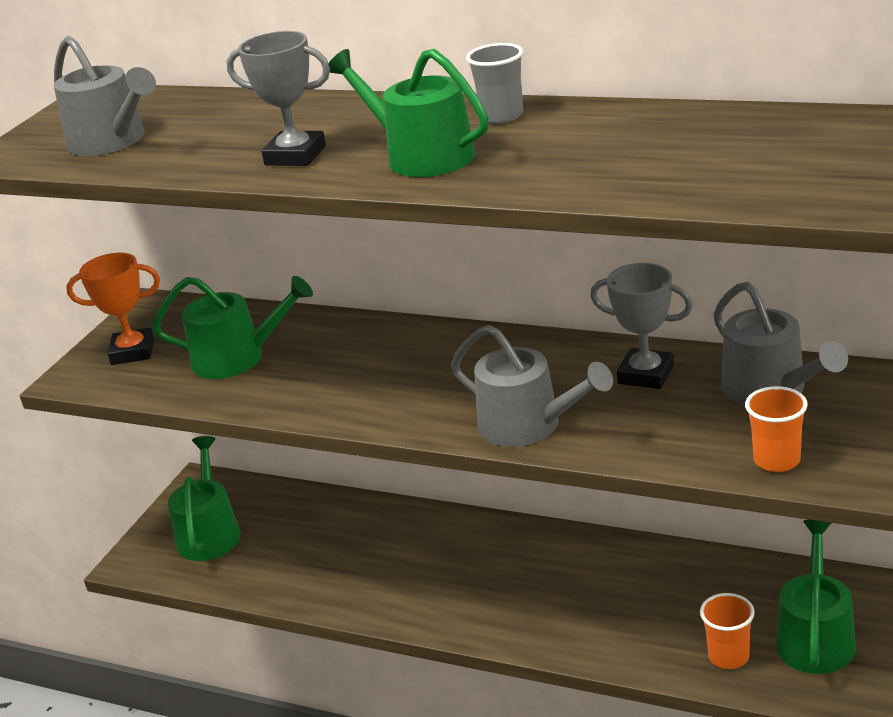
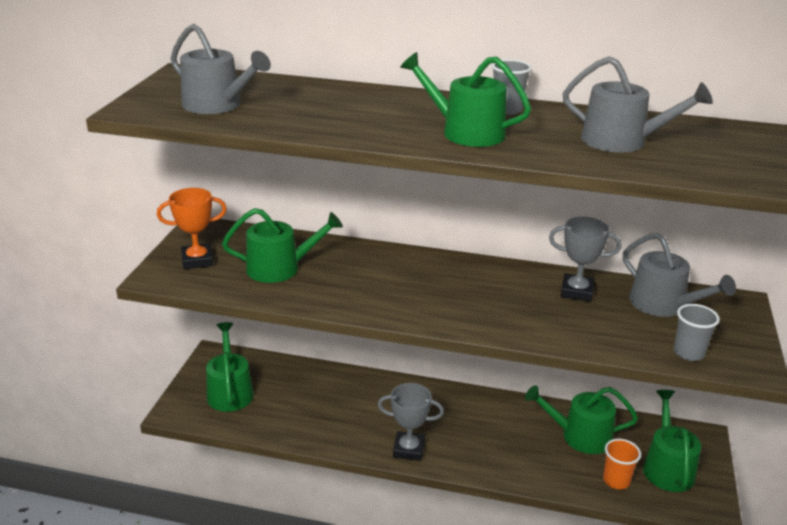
camera: 15 degrees left, 0 degrees up
(295, 156) = (369, 125): grey trophy -> grey trophy (408, 449)
(528, 425) = (511, 324): grey watering can -> grey watering can (621, 141)
(694, 591) = (580, 436): none -> green watering can
(777, 460) = (688, 353): orange cup -> grey cup

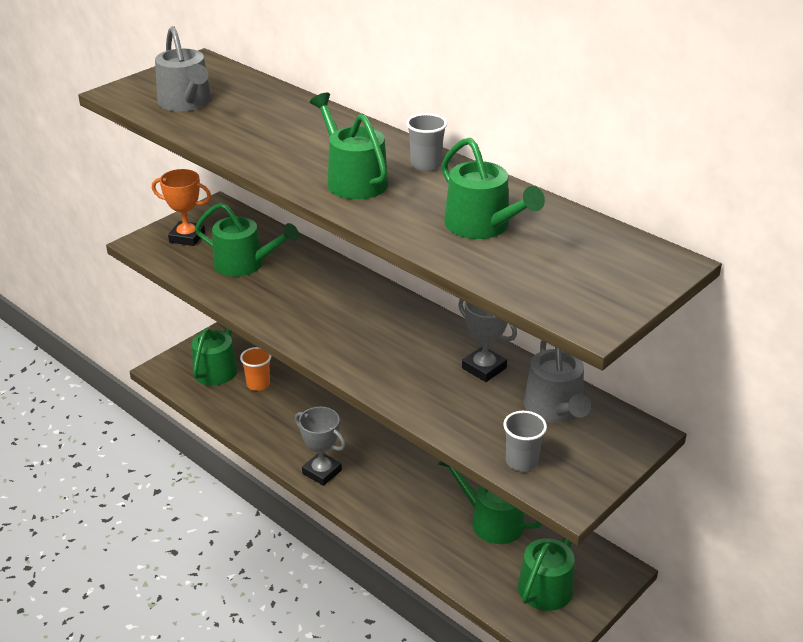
camera: 30 degrees right, 5 degrees up
(616, 480) = (485, 574): orange cup -> orange cup (258, 384)
(621, 141) = (482, 226): grey watering can -> green watering can

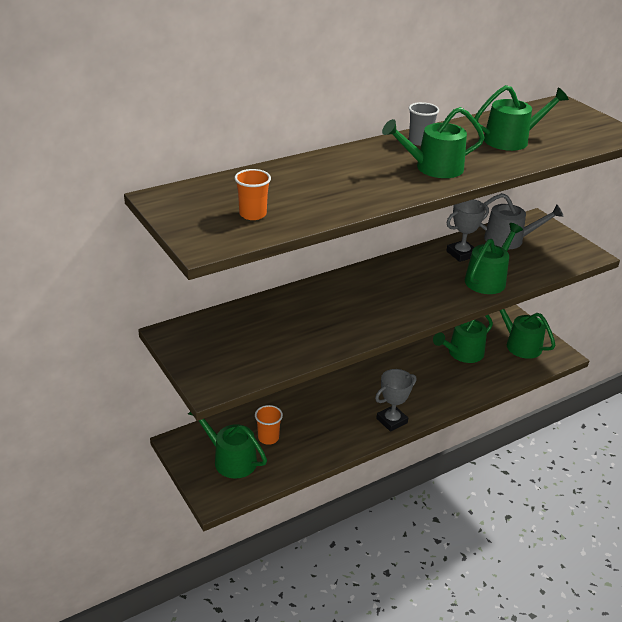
camera: 75 degrees left, 0 degrees up
(186, 102) = (252, 214): grey watering can -> orange cup
(187, 237) = (216, 358): orange trophy -> none
(245, 264) = (281, 332): green watering can -> green watering can (487, 279)
(521, 461) = (557, 262): grey cup -> none

